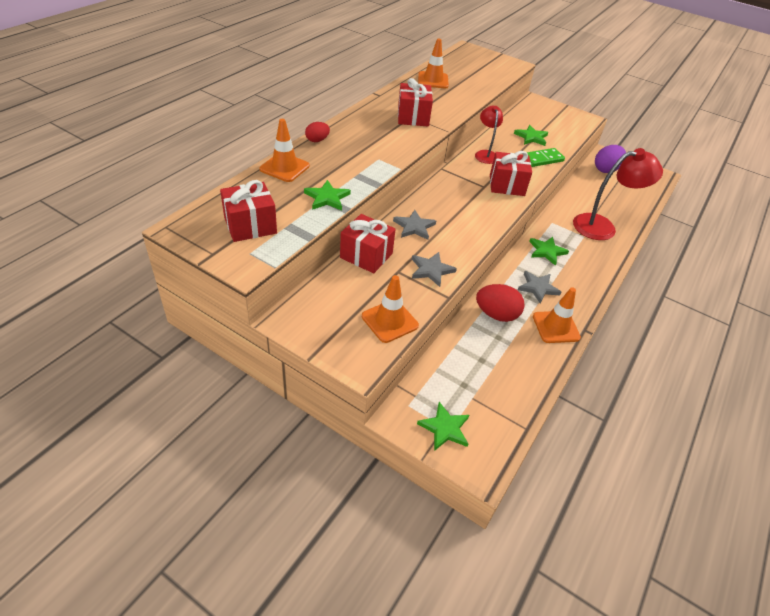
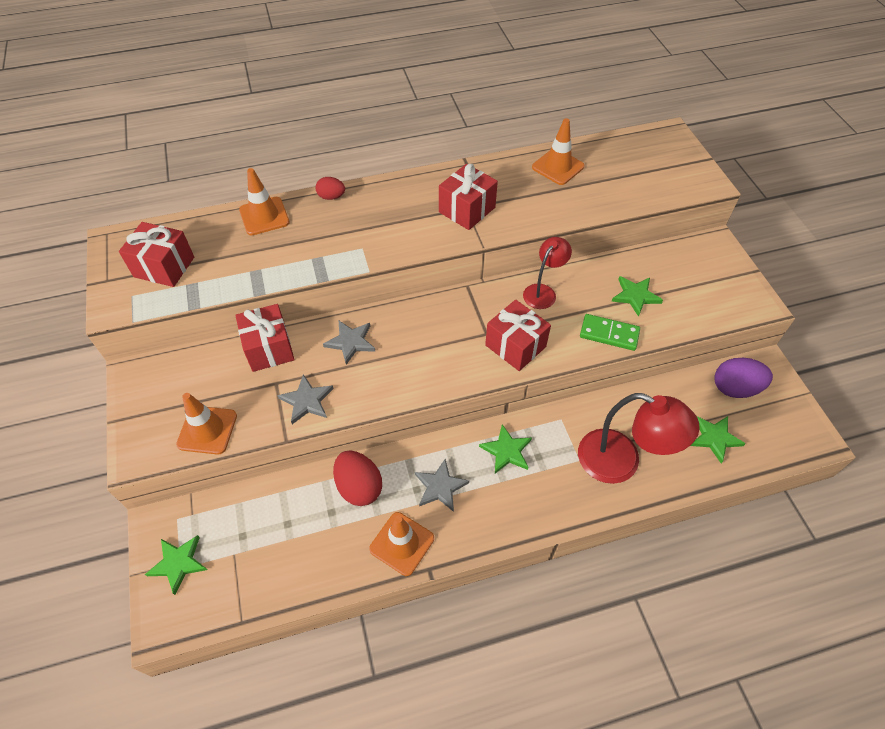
camera: 45 degrees right, 10 degrees up
(327, 198) = (259, 270): green star -> green star (714, 438)

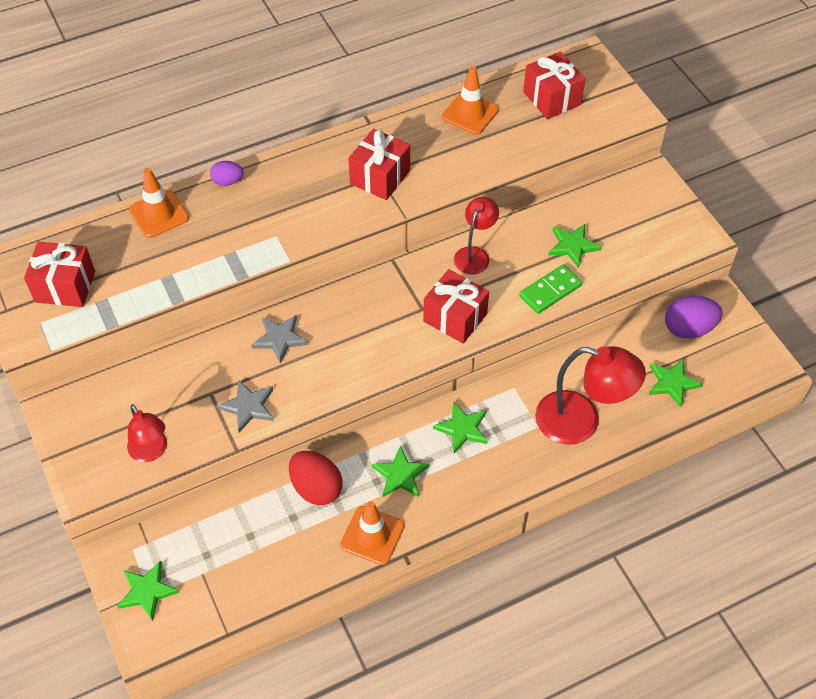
camera: 10 degrees left, 0 degrees up
(207, 430) = (151, 452): orange traffic cone -> red lamp
(269, 348) = (193, 358): red gift -> red gift (552, 98)
(331, 197) = (228, 181): red egg -> purple egg
(440, 487) = (400, 475): grey star -> green star
(609, 334) = (550, 291): green domino -> green domino turned 45 degrees counterclockwise

